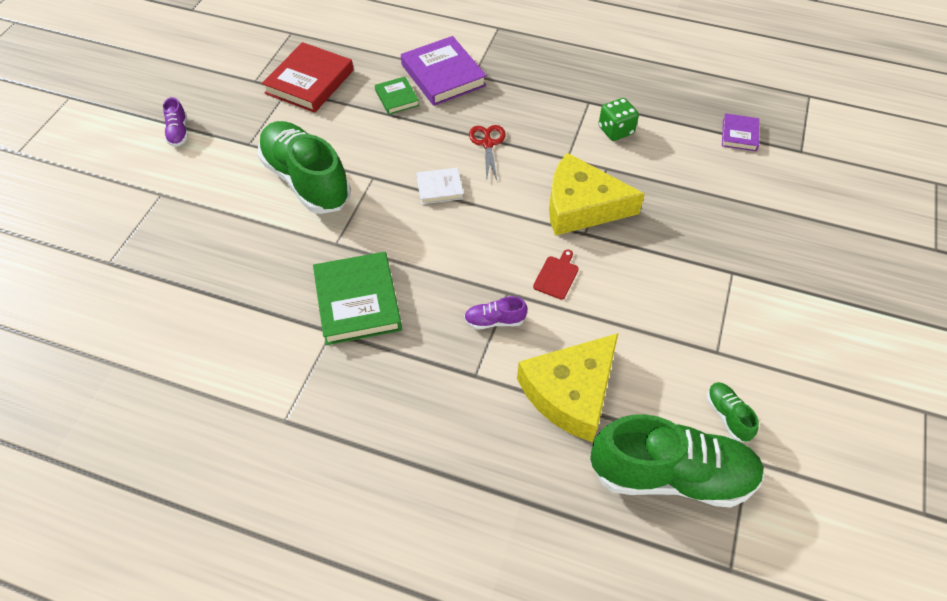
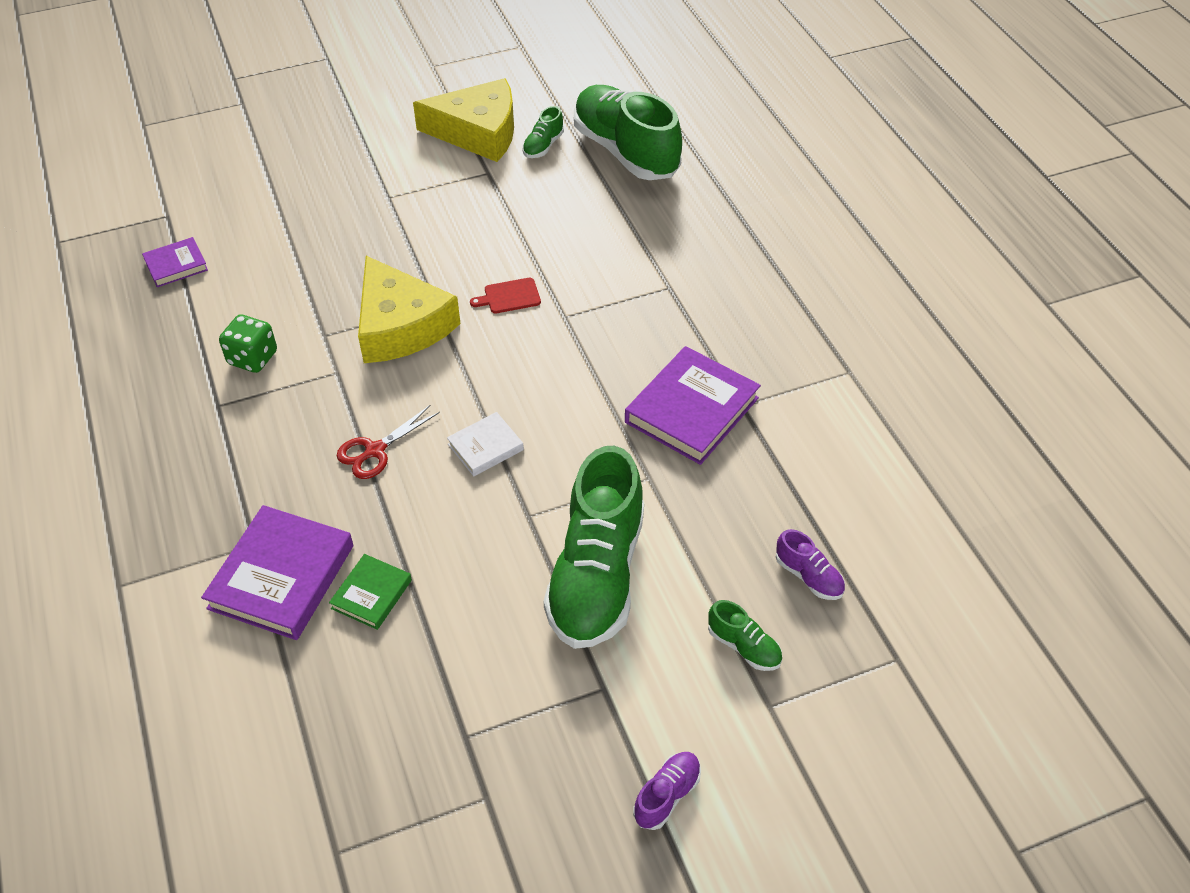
camera: 130 degrees left, 5 degrees down
(198, 207) = (744, 646): none -> green shoe
(309, 82) = (427, 723): red book -> none
(358, 301) = (691, 410): green book -> purple book
(439, 188) = (485, 447): white book -> white book turned 75 degrees counterclockwise
(494, 321) = (603, 307): purple shoe -> purple shoe (808, 576)
(570, 392) = (619, 228): yellow cheese -> yellow cheese (478, 132)

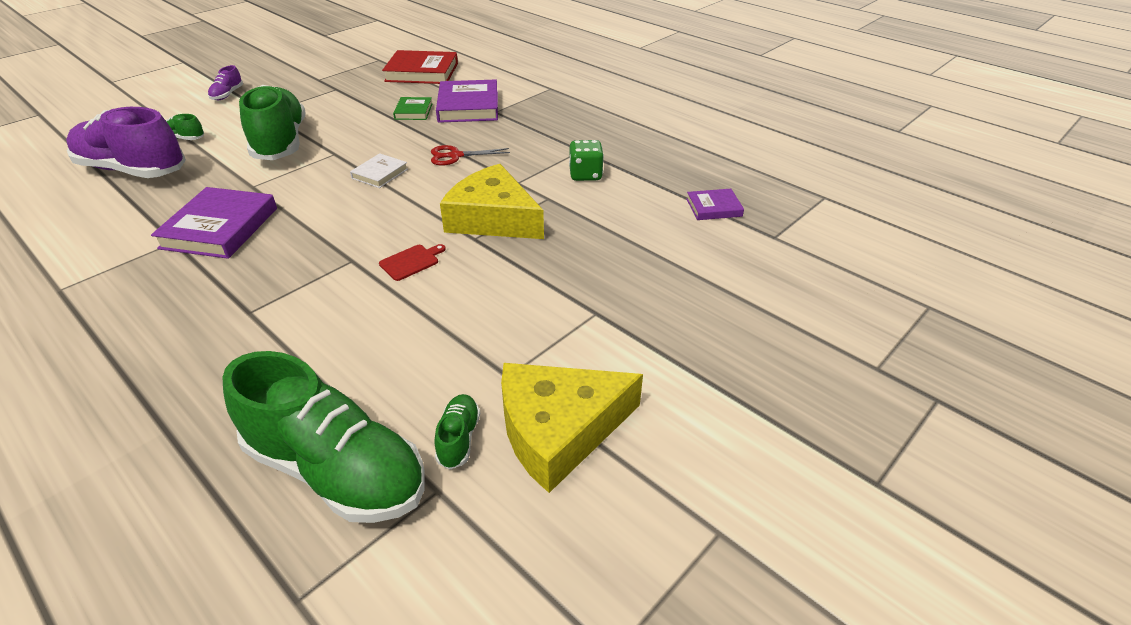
camera: 155 degrees right, 10 degrees down
(176, 265) = (714, 208): purple book -> purple book turned 45 degrees clockwise
(284, 746) = (422, 72): none -> red book
(375, 450) = (455, 156): red scissors -> red scissors turned 120 degrees counterclockwise
(808, 576) = (133, 170): purple shoe -> purple shoe, size x2.39

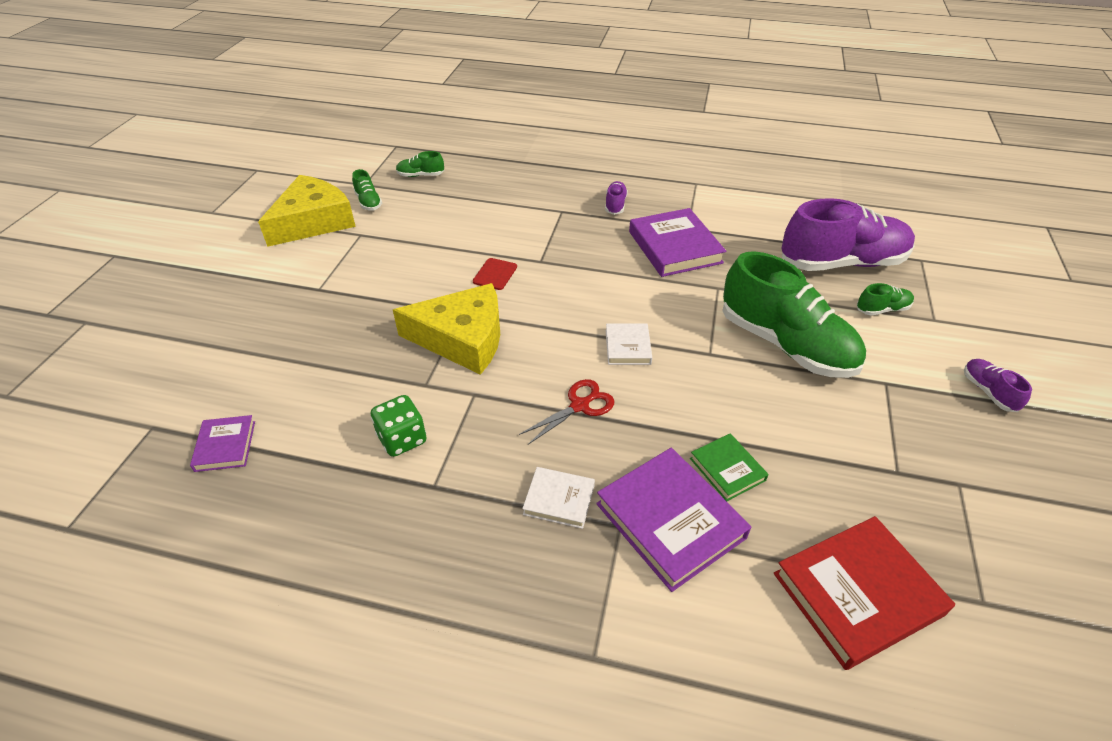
camera: 150 degrees right, 5 degrees up
(185, 296) = (615, 205): none -> purple shoe
(336, 470) = (420, 175): green shoe -> green shoe, size x0.42
(515, 126) = (559, 500): none -> white book
(714, 208) = (225, 446): purple book -> purple book turned 60 degrees counterclockwise

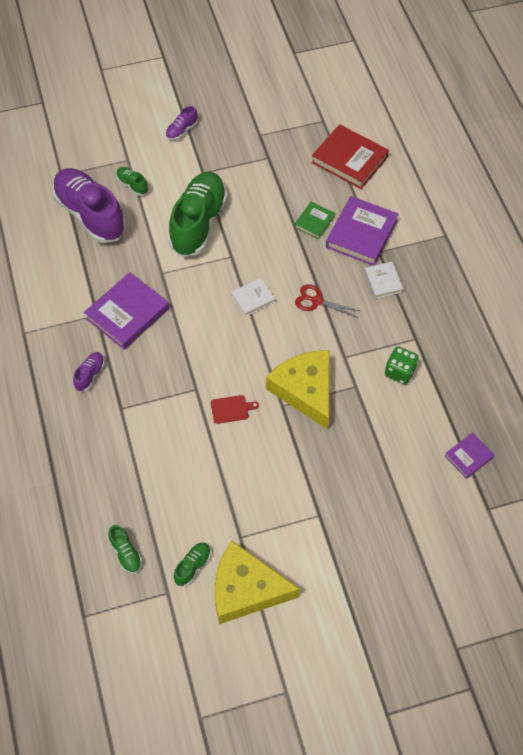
camera: 120 degrees left, 15 degrees up
(615, 205) = (90, 375): purple shoe -> purple shoe turned 135 degrees clockwise

